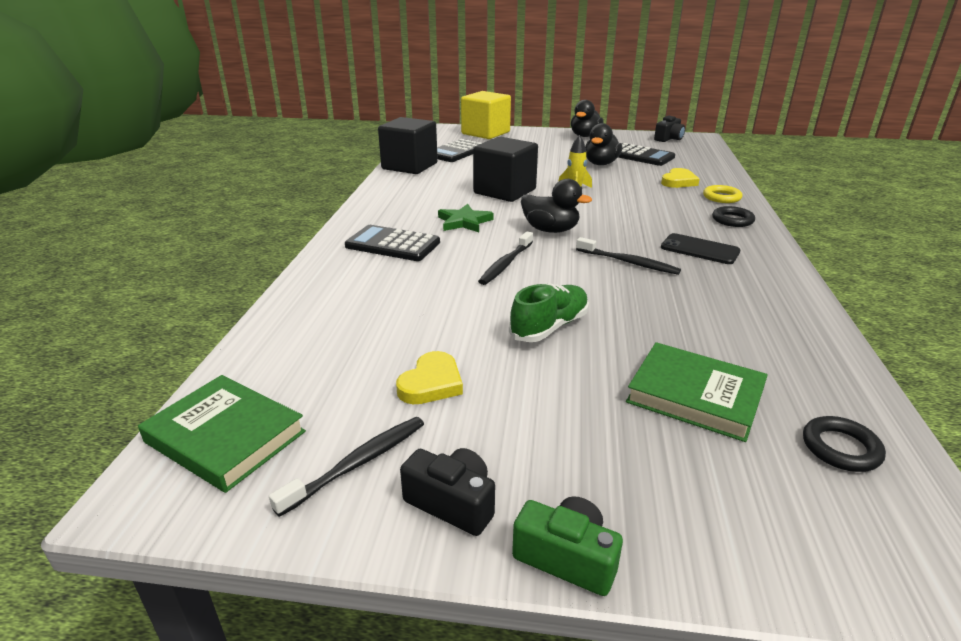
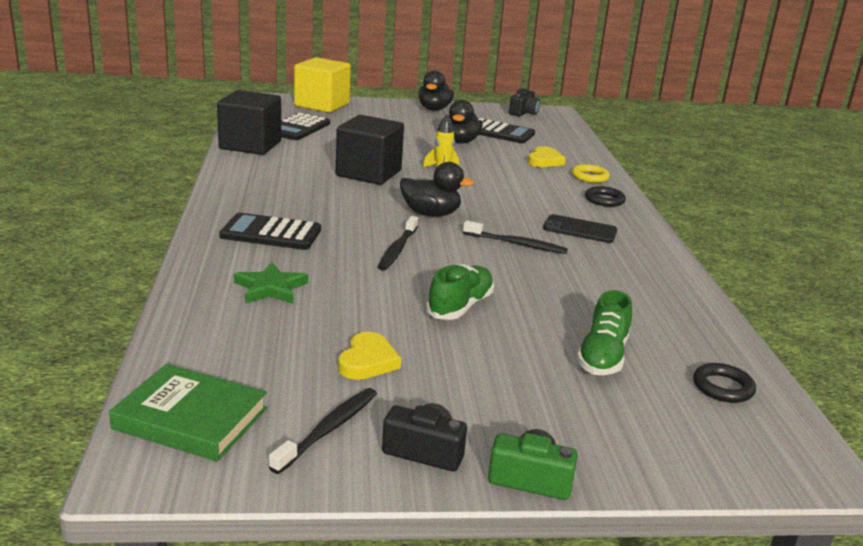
camera: 15 degrees left, 5 degrees down
(464, 222) = (338, 207): green star -> green star (270, 288)
(695, 396) = (602, 356): green book -> green shoe

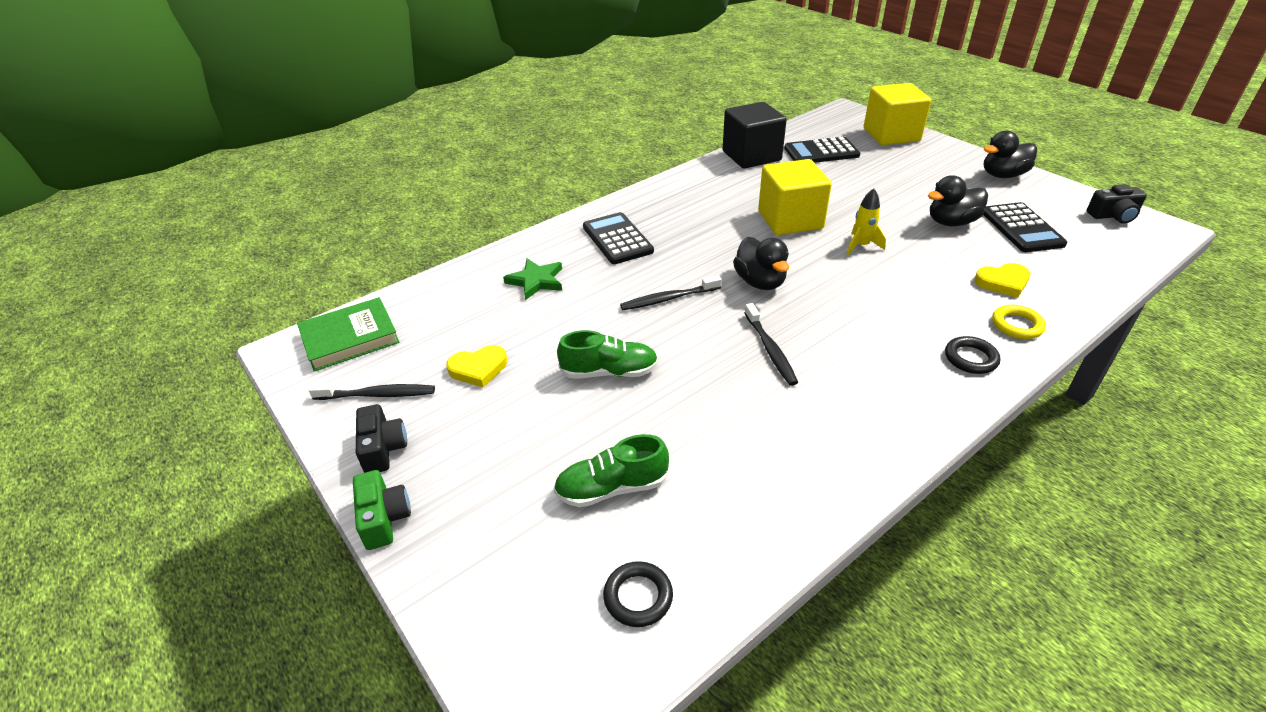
camera: 60 degrees right, 15 degrees up
(191, 418) = (350, 338): green book -> green book turned 75 degrees clockwise
(368, 173) = (790, 220): black cube -> yellow cube
(580, 229) = (864, 372): black phone -> none

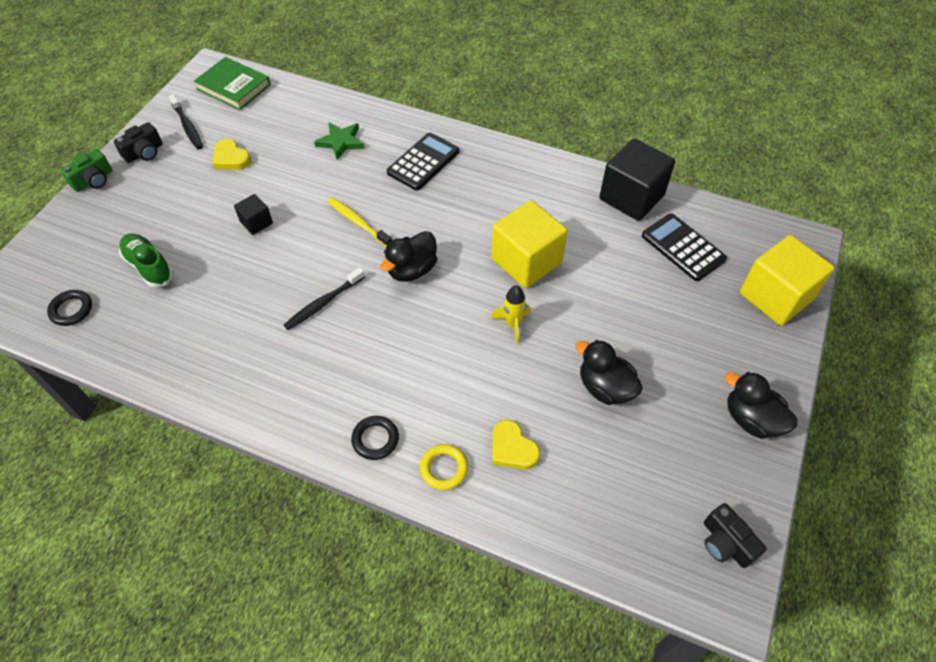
camera: 60 degrees right, 15 degrees up
(609, 372) = (256, 222): green shoe -> black cube
(668, 299) = (358, 222): black toothbrush -> yellow toothbrush
(1021, 228) = (633, 452): black calculator -> none

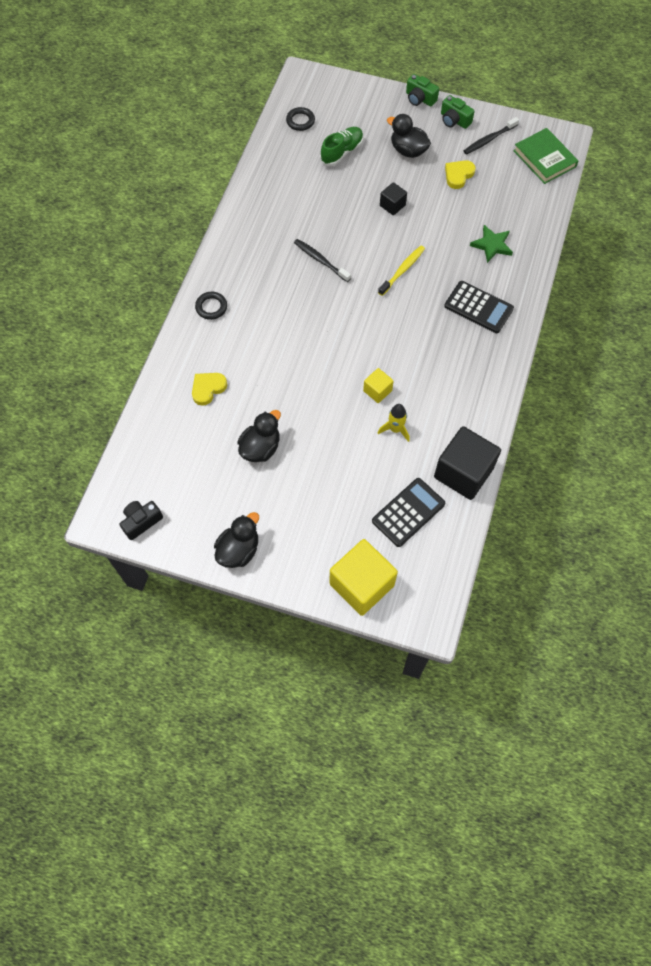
camera: 85 degrees right, 10 degrees up
(144, 152) = (454, 120): black camera -> green camera
(233, 87) = (544, 159): green book -> green book turned 60 degrees counterclockwise
(412, 270) = (358, 312): black duck -> black duck (408, 150)
(444, 468) = (191, 349): yellow ring -> none
(512, 324) = (313, 384): yellow rocket -> yellow rocket (395, 429)
(526, 261) = (377, 391): yellow cube -> yellow cube, size x0.49

